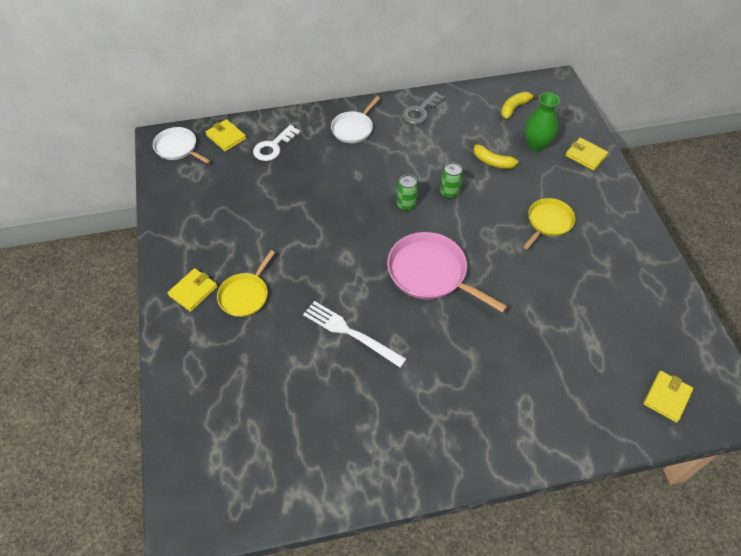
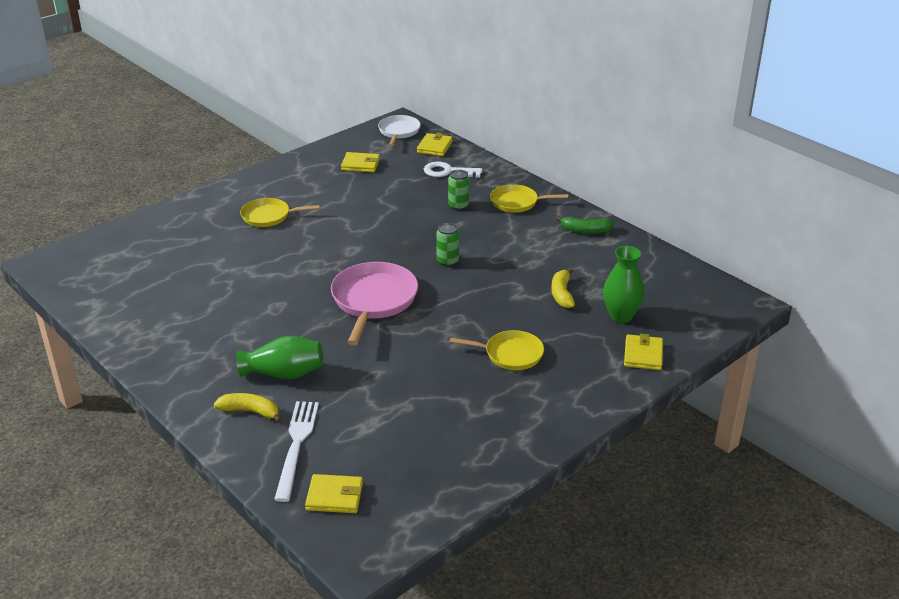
camera: 60 degrees right, 20 degrees down
(193, 291) = (254, 193): yellow wallet -> yellow wallet (360, 165)
(350, 333) = (269, 279): white fork -> white fork (296, 445)
(353, 128) = (517, 202): white pan -> yellow pan
(420, 111) = (585, 230): grey key -> green banana
(449, 192) = (489, 281): green can -> green can (458, 206)
(498, 373) = (284, 374): none -> green vase
(514, 108) = (663, 286): yellow banana -> yellow banana (250, 411)

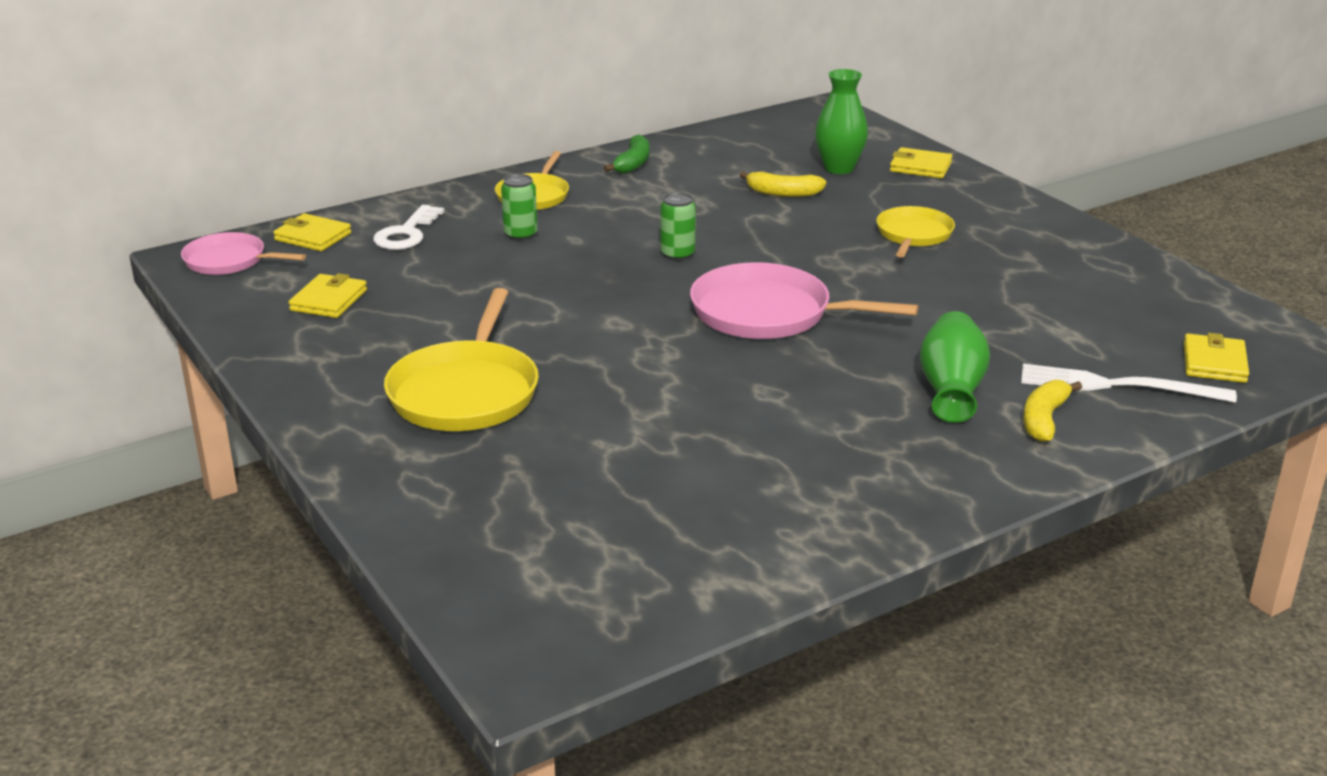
camera: 80 degrees left, 5 degrees down
(268, 216) = (465, 392): yellow pan -> yellow pan, size x1.62
(399, 131) = (229, 261): white pan -> pink pan

